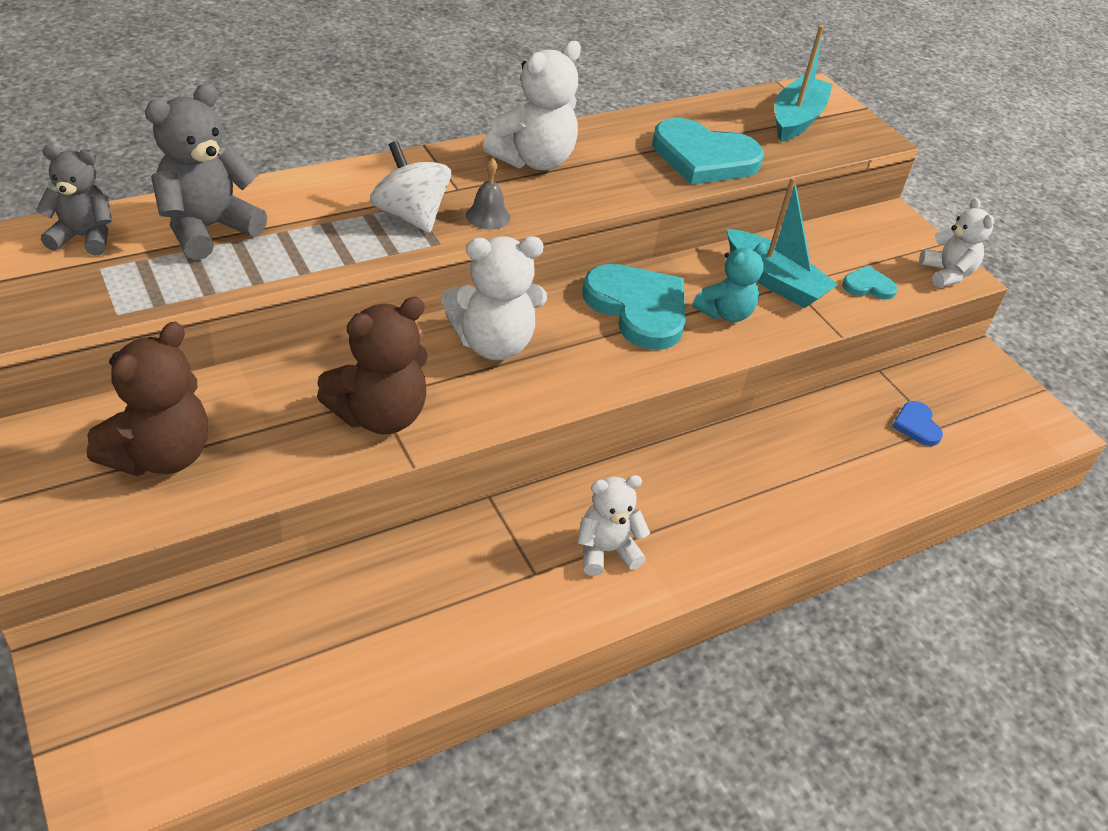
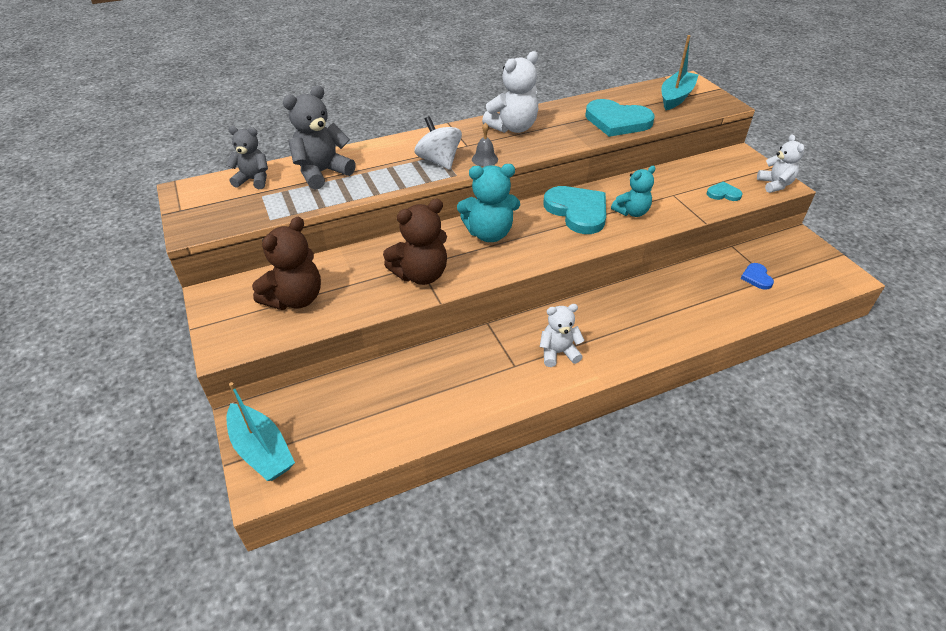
camera: 10 degrees right, 0 degrees up
(493, 344) = (489, 233): white teddy bear -> turquoise teddy bear
(774, 281) = (663, 193): turquoise boat -> turquoise boat (261, 450)

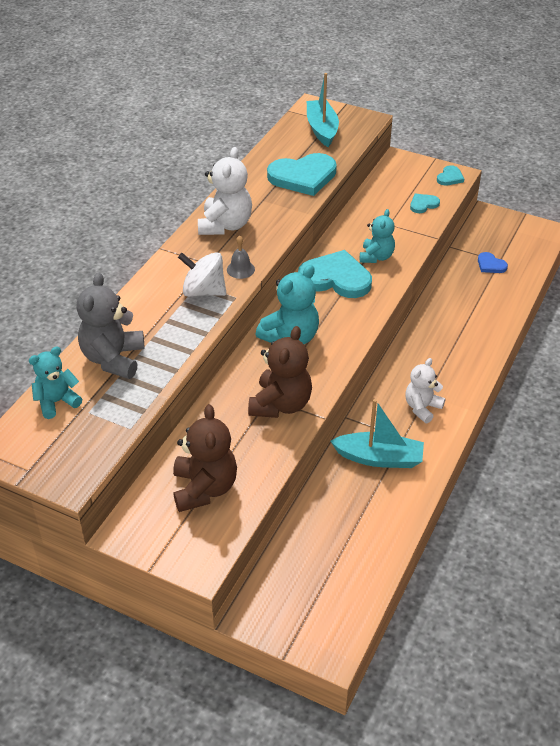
camera: 40 degrees left, 0 degrees up
(253, 180) = (57, 402): grey teddy bear -> turquoise teddy bear
(261, 450) = (298, 627): turquoise boat -> turquoise boat (379, 458)
(775, 185) = (450, 177): white teddy bear -> turquoise heart

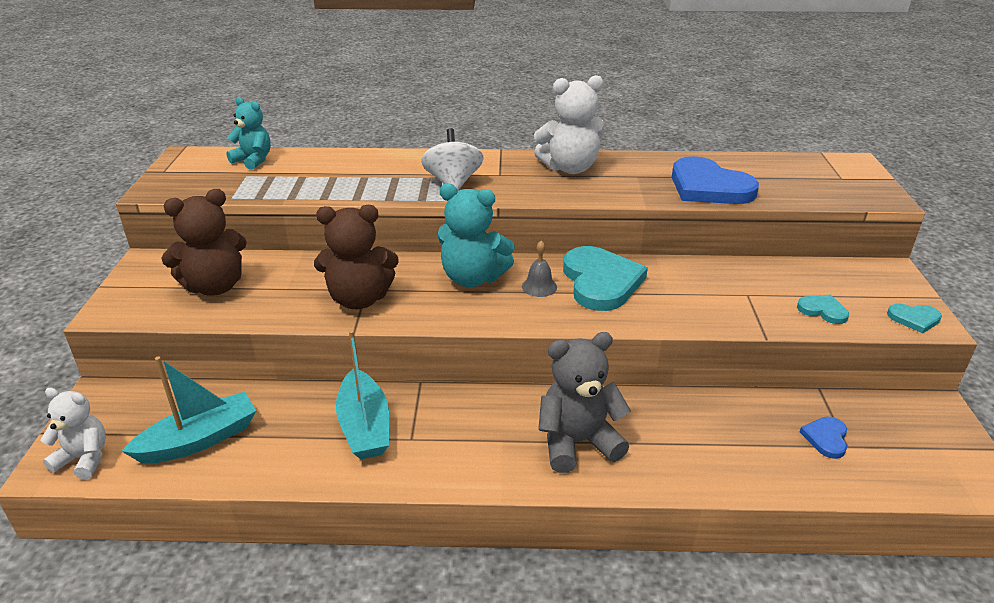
camera: 65 degrees right, 10 degrees down
(113, 359) = (323, 168): grey teddy bear -> grey teddy bear (577, 442)
(240, 269) = (505, 192): grey bell -> grey bell (539, 286)
(303, 177) = (709, 187): turquoise heart -> blue heart
(322, 129) = (816, 177): turquoise boat -> turquoise boat (199, 440)
(376, 257) = (671, 300): turquoise teddy bear -> none
(422, 408) = (474, 442): white teddy bear -> white teddy bear (84, 459)

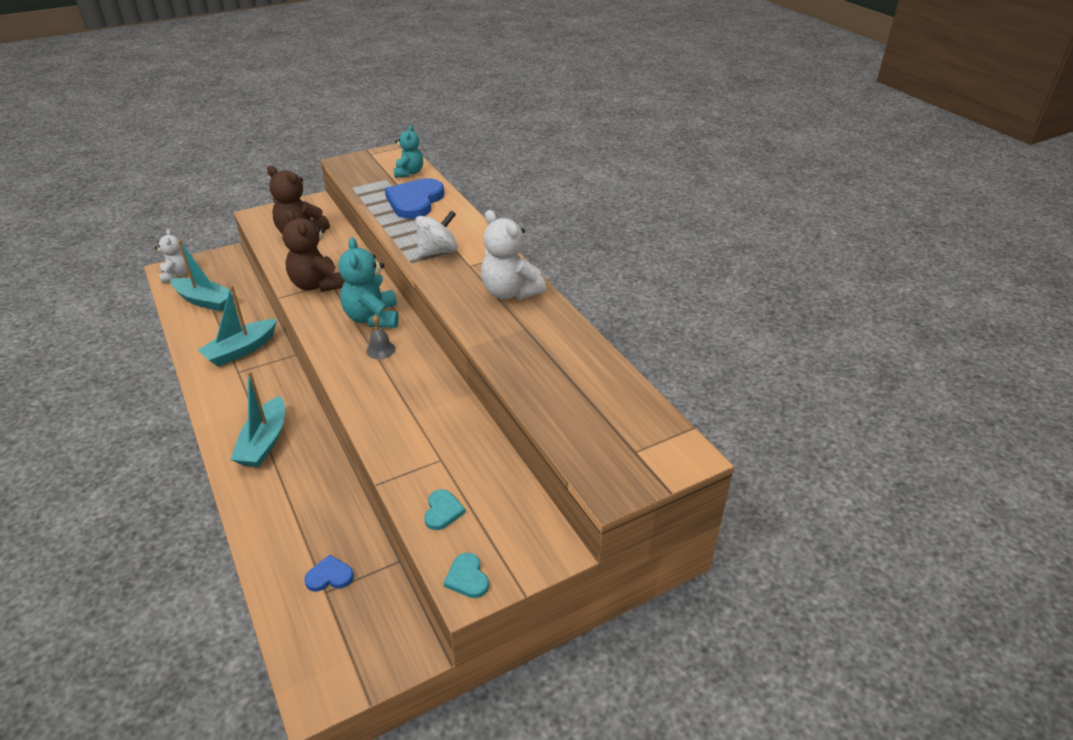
camera: 60 degrees right, 5 degrees up
(577, 442) = (264, 442): grey teddy bear -> turquoise boat
(601, 282) = (407, 376): turquoise heart -> none
(709, 187) = (536, 371): blue heart -> blue heart (415, 201)

